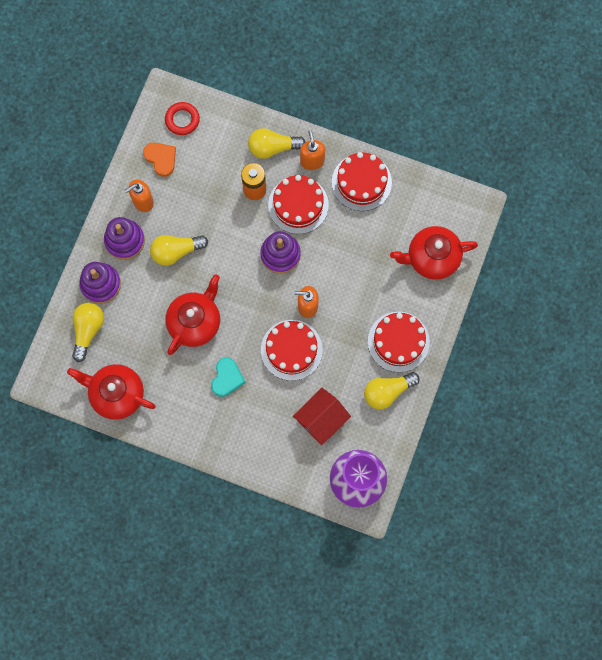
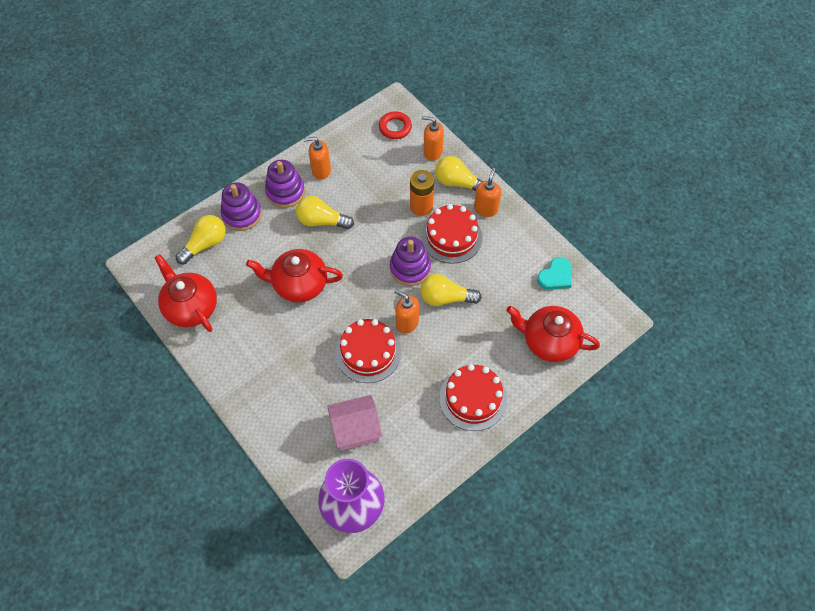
camera: 30 degrees right, 15 degrees down
(161, 159) = (358, 147): orange heart -> none
(195, 322) = (299, 284): red teapot -> red teapot turned 150 degrees counterclockwise
(227, 378) = (294, 345): turquoise heart -> turquoise heart (555, 276)
(232, 127) = (432, 152): none -> orange soap dispenser
(321, 419) = (356, 429): red house -> pink house
(361, 182) = (520, 246): red cake -> none
(387, 392) = (434, 438): yellow light bulb -> yellow light bulb (445, 298)

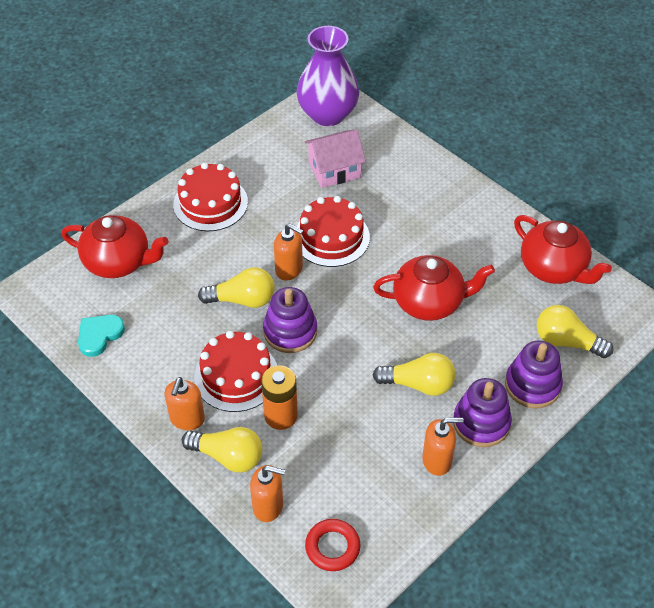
camera: 175 degrees right, 10 degrees down
(205, 244) = (566, 342): yellow light bulb -> yellow light bulb turned 75 degrees clockwise

